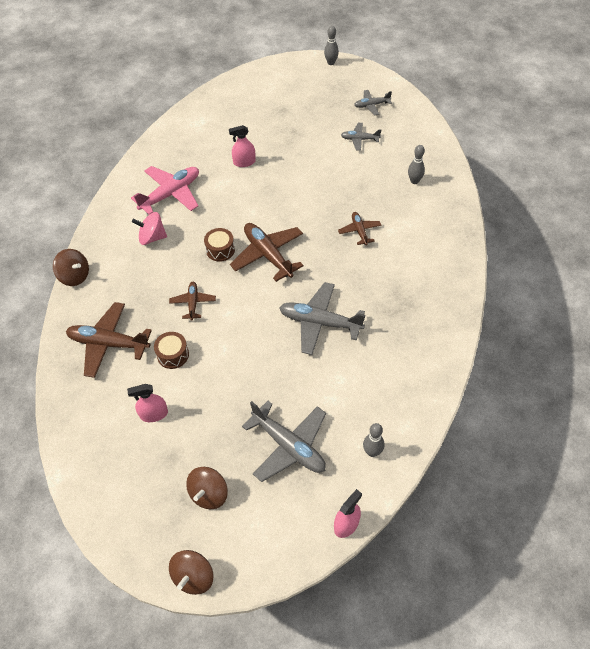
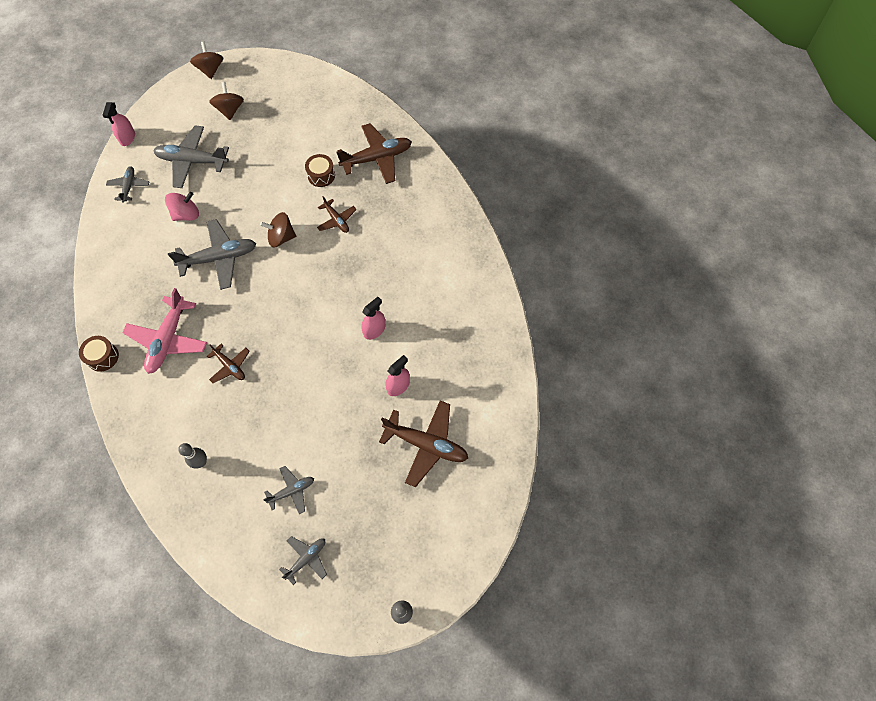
camera: 145 degrees right, 10 degrees up
(75, 276) = (453, 191): brown spinning top -> brown spinning top (281, 237)
(152, 237) = (419, 256): pink spinning top -> pink spinning top (186, 214)
(154, 414) = (303, 133): pink spray bottle -> pink spray bottle (374, 330)
(171, 194) = (441, 308): pink plane -> pink plane (168, 339)
(220, 250) = (349, 277): brown drum -> brown drum (103, 357)
(268, 255) = (302, 295): brown plane -> brown plane (426, 444)
(372, 452) = (129, 186): grey bowling pin -> grey plane

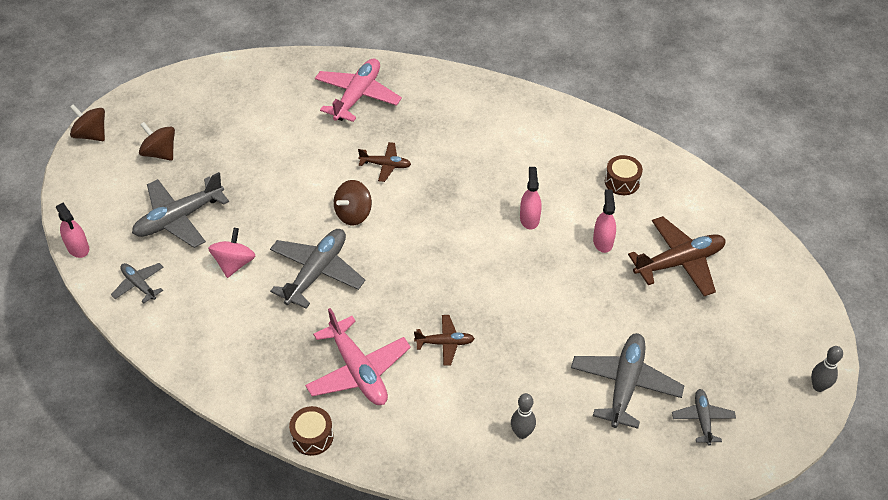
camera: 45 degrees left, 15 degrees down
(292, 491) = (625, 384): grey plane -> grey plane, size x1.82
(321, 175) = (324, 142): brown drum -> brown drum (622, 182)
(377, 158) = (357, 96): brown plane -> pink plane

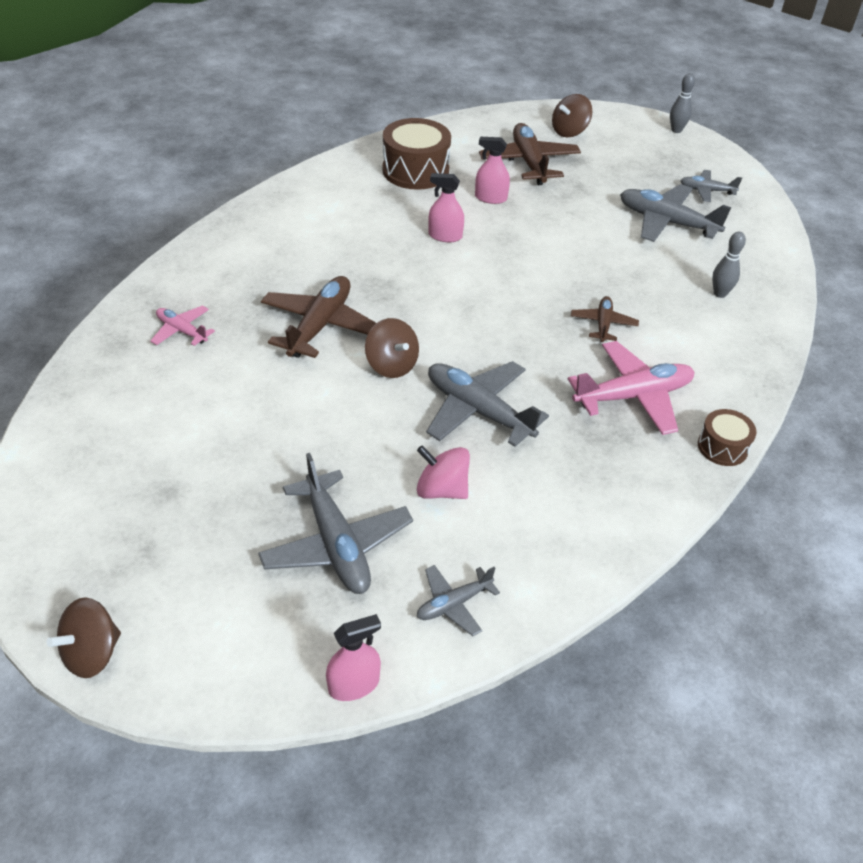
camera: 80 degrees left, 5 degrees down
(160, 153) = (186, 557): brown spinning top -> brown spinning top (569, 131)
(357, 96) = (182, 331): pink plane -> pink plane, size x0.55
(385, 165) = (320, 326): brown plane -> brown plane, size x1.82
(622, 182) = (415, 171): brown drum -> brown drum, size x1.79

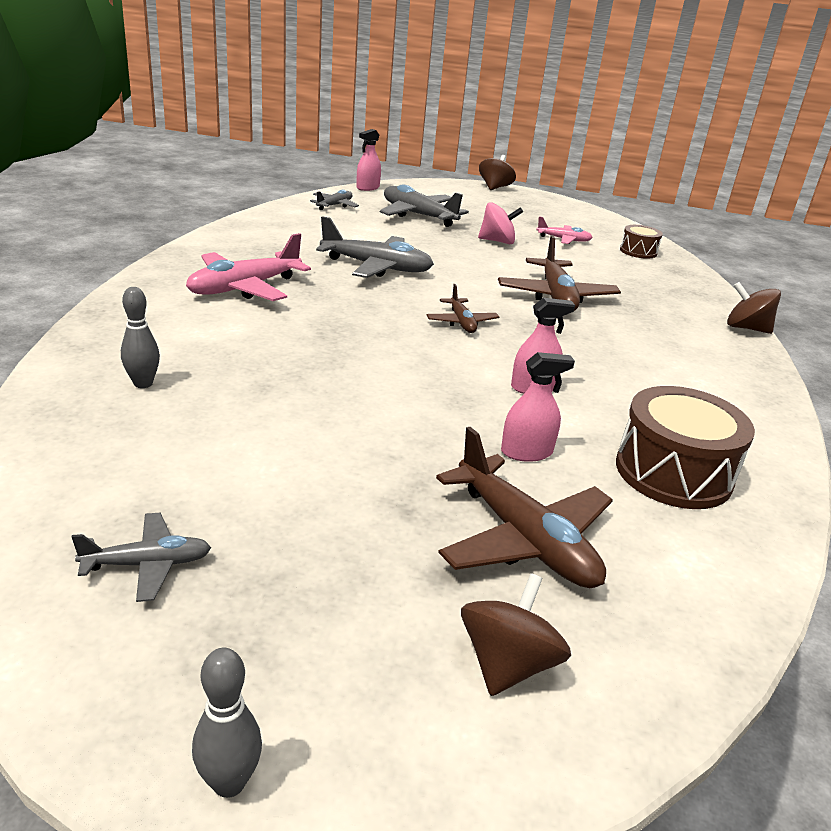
camera: 155 degrees right, 15 degrees down
(182, 331) = (649, 281): pink plane -> pink plane (563, 240)
(391, 365) = (469, 282): brown spinning top -> brown spinning top (746, 328)
(442, 490) = (373, 235): pink spinning top -> pink spinning top (497, 241)
(603, 324) = (291, 332): brown plane -> brown plane (461, 322)
(667, 222) = (229, 473): grey plane -> none
(722, 447) = (156, 269): brown drum -> brown drum (638, 251)

